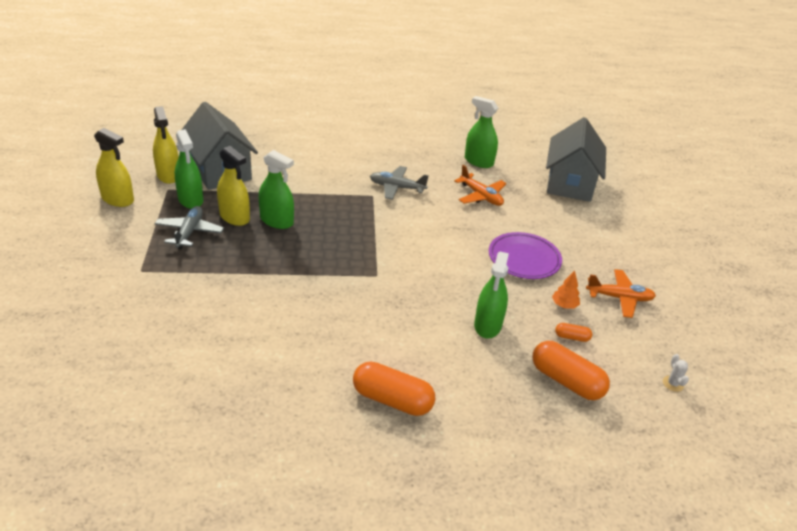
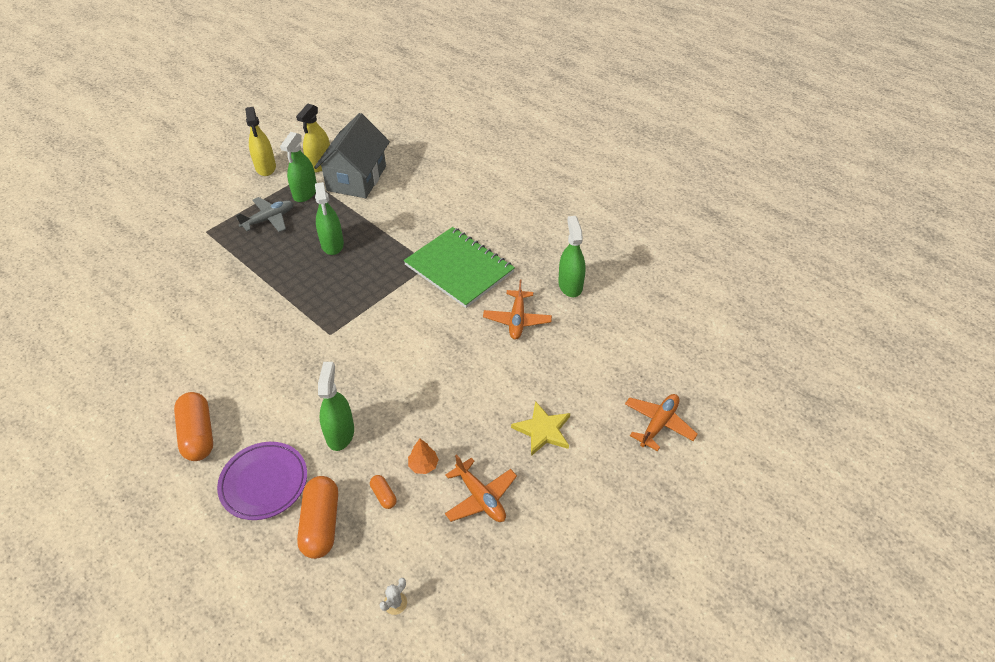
camera: 50 degrees right, 10 degrees up
(234, 217) = (311, 224): yellow spray bottle -> none
(397, 188) = (459, 268): grey plane -> green notebook
(488, 325) = (340, 433): green spray bottle -> green spray bottle turned 120 degrees clockwise
(524, 259) = (458, 401): purple plate -> purple plate (264, 483)
(570, 183) = (625, 360): grey house -> none
(590, 243) = (543, 430): none -> yellow star
(634, 203) = (658, 424): none -> orange plane

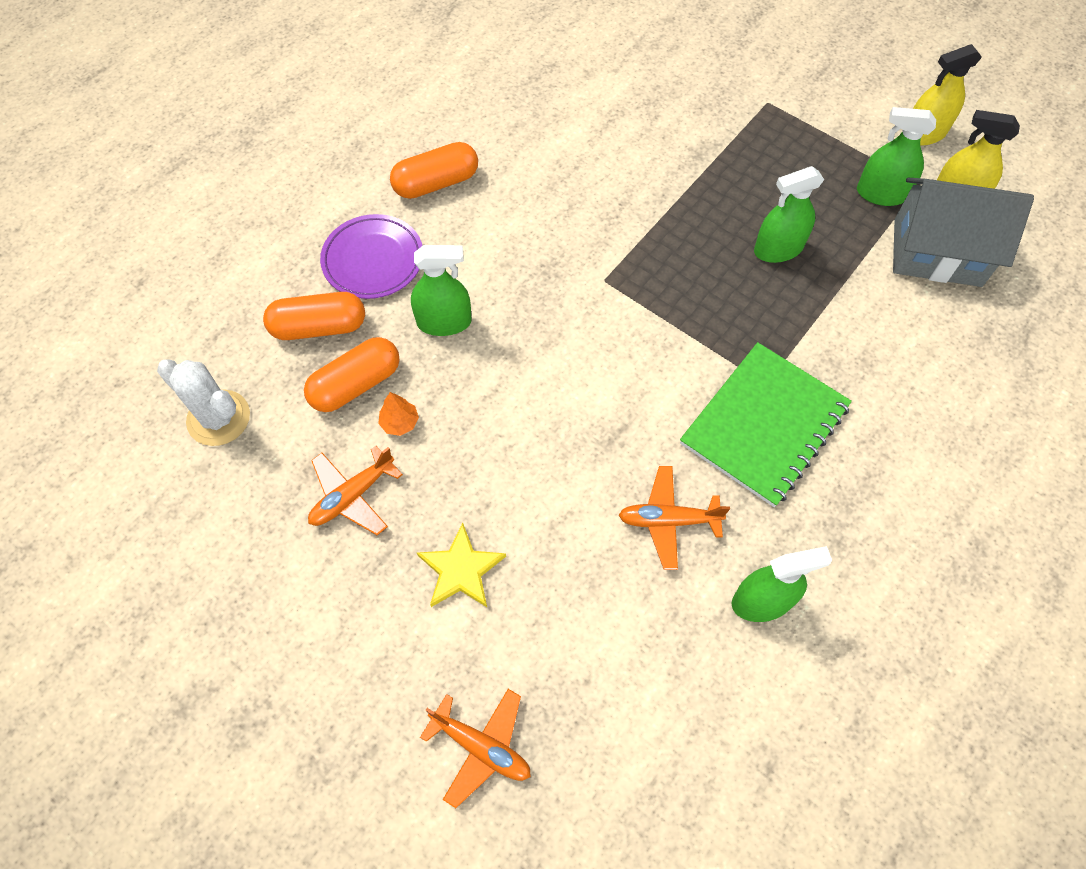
camera: 85 degrees right, 15 degrees up
(269, 219) = (810, 164): grey plane -> none
(384, 495) = (356, 384): orange capsule -> orange capsule, size x2.10
(395, 603) = (218, 418): white cactus -> white cactus, size x2.34

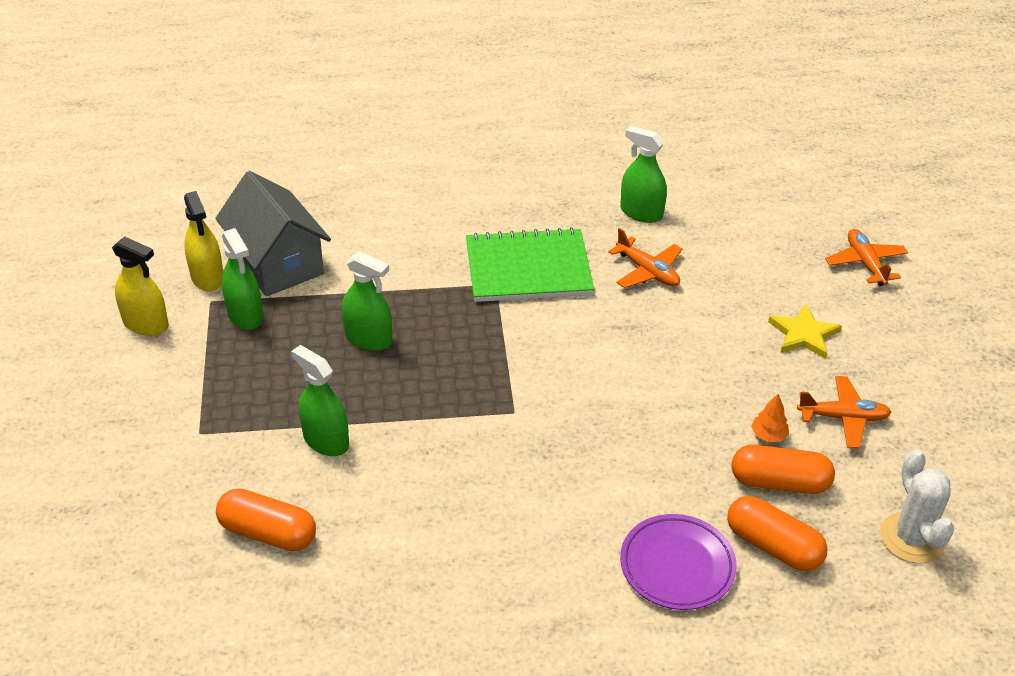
camera: 135 degrees left, 20 degrees down
(436, 183) = (551, 591): orange capsule -> orange capsule (268, 533)
(444, 322) = (667, 474): green spray bottle -> green spray bottle (326, 441)

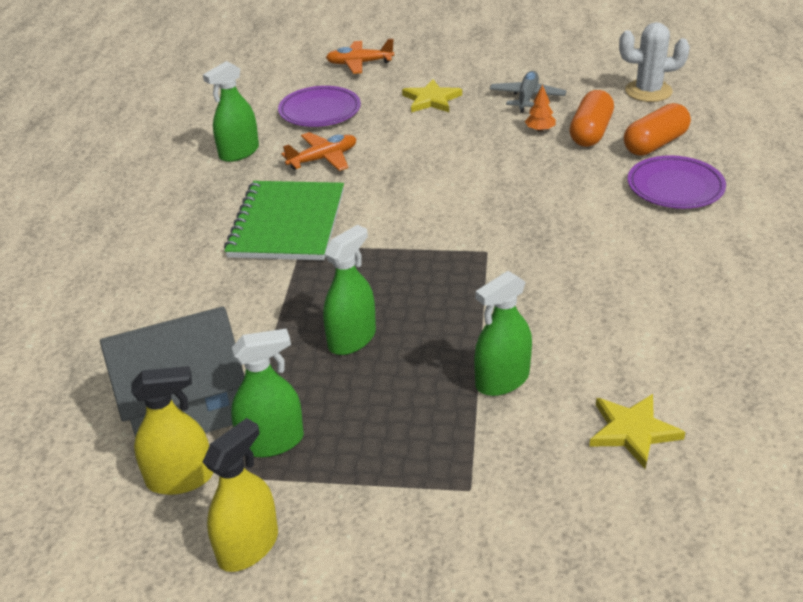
camera: 75 degrees left, 5 degrees down
(268, 533) = (633, 431): orange capsule -> yellow star
(742, 252) = (320, 111): none -> purple plate
(843, 418) = (527, 98): orange plane -> grey plane

